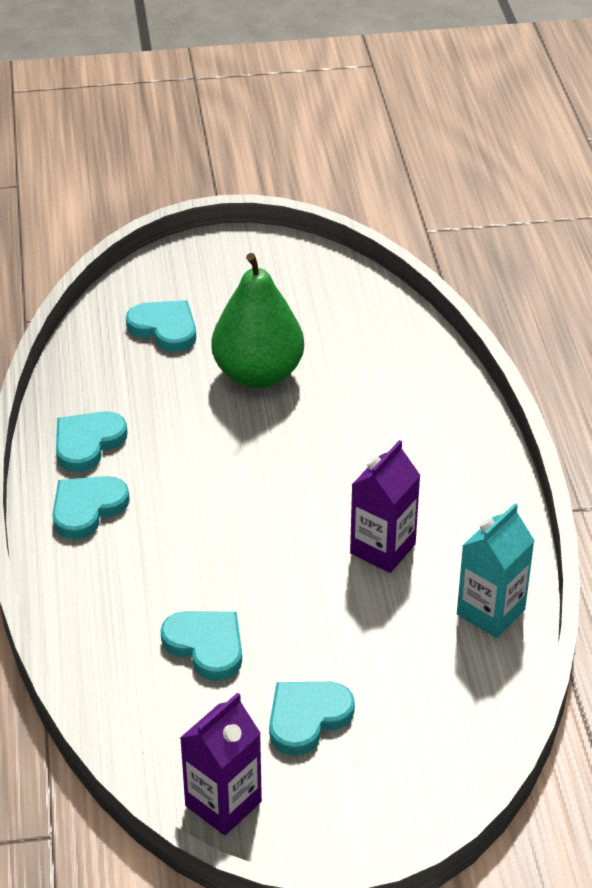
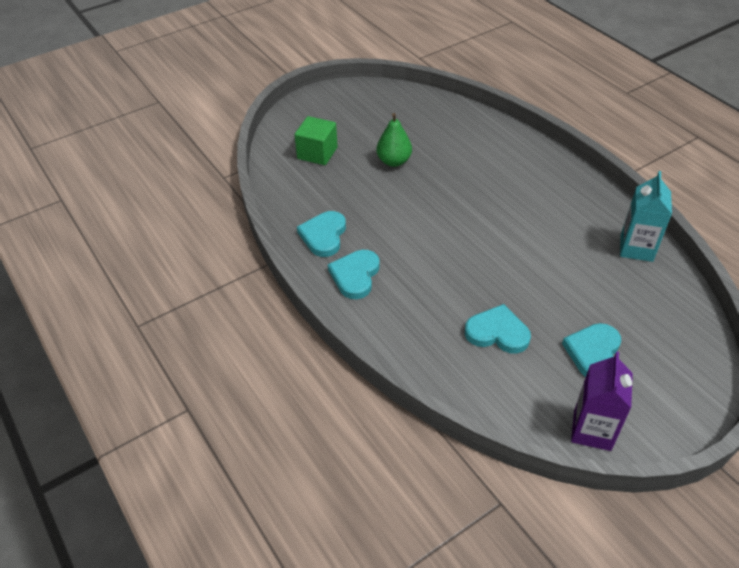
camera: 25 degrees left, 5 degrees up
(165, 328) = (317, 153): turquoise heart -> green cube
(258, 374) = (394, 161): green pear -> green pear, size x0.59
(382, 549) = (548, 235): purple carton -> none

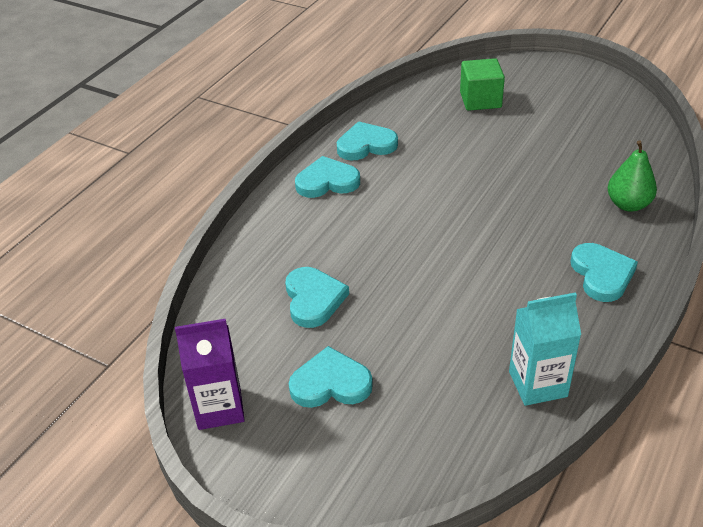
camera: 65 degrees right, 5 degrees down
(394, 161) = (516, 150): green pear -> green pear (628, 204)
(551, 179) = (601, 274): none -> turquoise heart

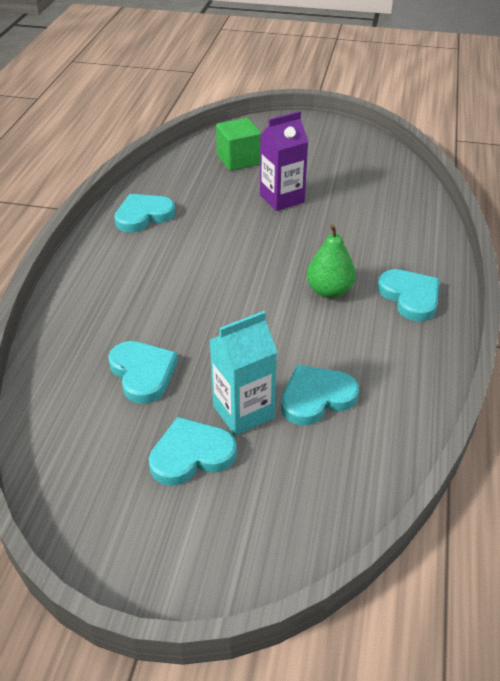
camera: 20 degrees left, 0 degrees up
(219, 408) = (79, 508): purple carton -> purple carton (282, 199)
(327, 181) = (116, 256): turquoise heart -> turquoise heart (316, 397)
(538, 384) = (394, 409): turquoise carton -> turquoise carton (243, 412)
(628, 204) = (407, 231): green pear -> green pear (329, 291)

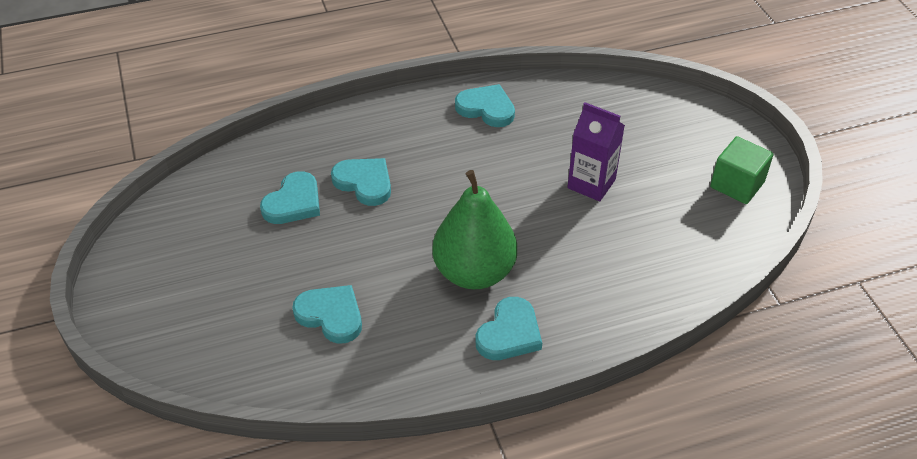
camera: 60 degrees right, 5 degrees up
(191, 455) = (228, 267): turquoise heart -> turquoise heart (364, 183)
(238, 159) = (631, 126): green cube -> green cube (737, 184)
(243, 412) = (288, 277): turquoise carton -> none
(329, 291) = (474, 272): green pear -> green pear, size x1.69

